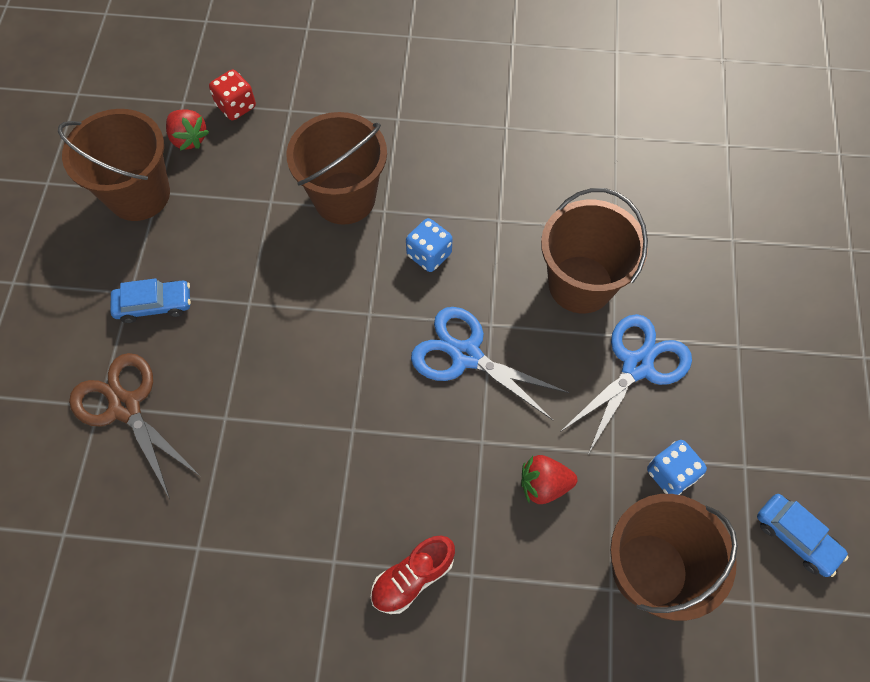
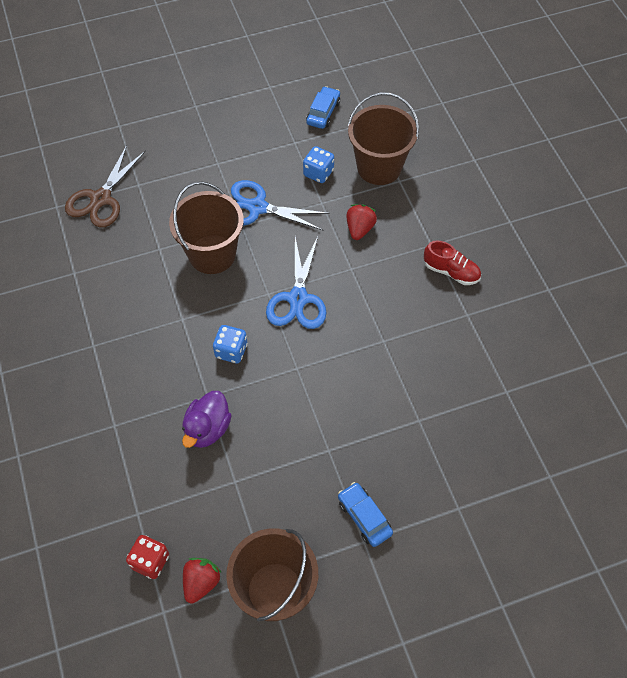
camera: 115 degrees left, 5 degrees down
(125, 407) = (449, 489): brown scissors -> brown scissors (101, 199)
(344, 198) = (207, 429): brown bucket -> purple duck
(544, 485) = (359, 229): red strawberry -> red strawberry turned 135 degrees counterclockwise

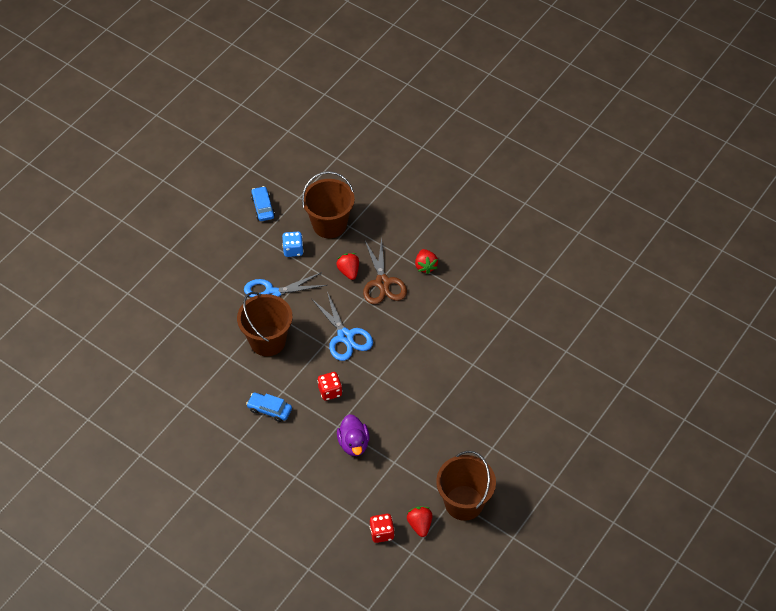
camera: 35 degrees left, 5 degrees down
(101, 199) = (161, 348): brown scissors -> brown scissors (383, 283)
(231, 351) = (330, 391): blue dice -> red dice
(364, 517) = (482, 434): blue car -> blue car (269, 409)
(451, 272) = (425, 266): red shoe -> red strawberry

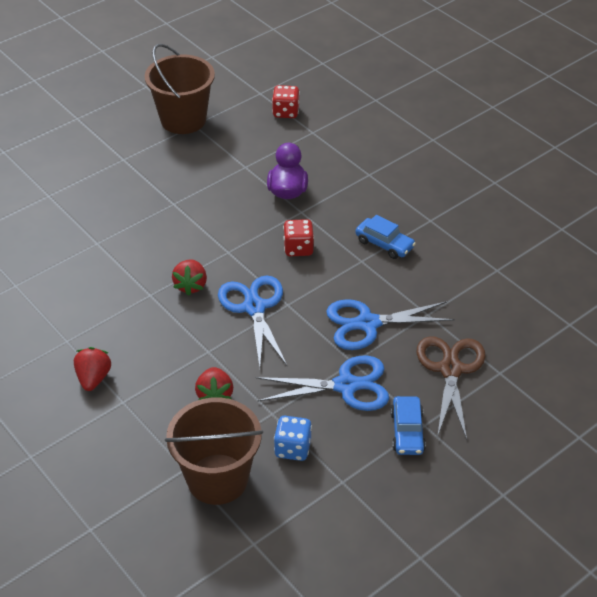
camera: 165 degrees left, 10 degrees down
(263, 207) = (324, 538): blue car -> blue car (407, 431)
(267, 341) = (368, 324): brown bucket -> blue scissors
(383, 283) = (169, 368): brown scissors -> brown scissors (450, 369)
(420, 525) = (241, 111): red strawberry -> red strawberry (191, 285)

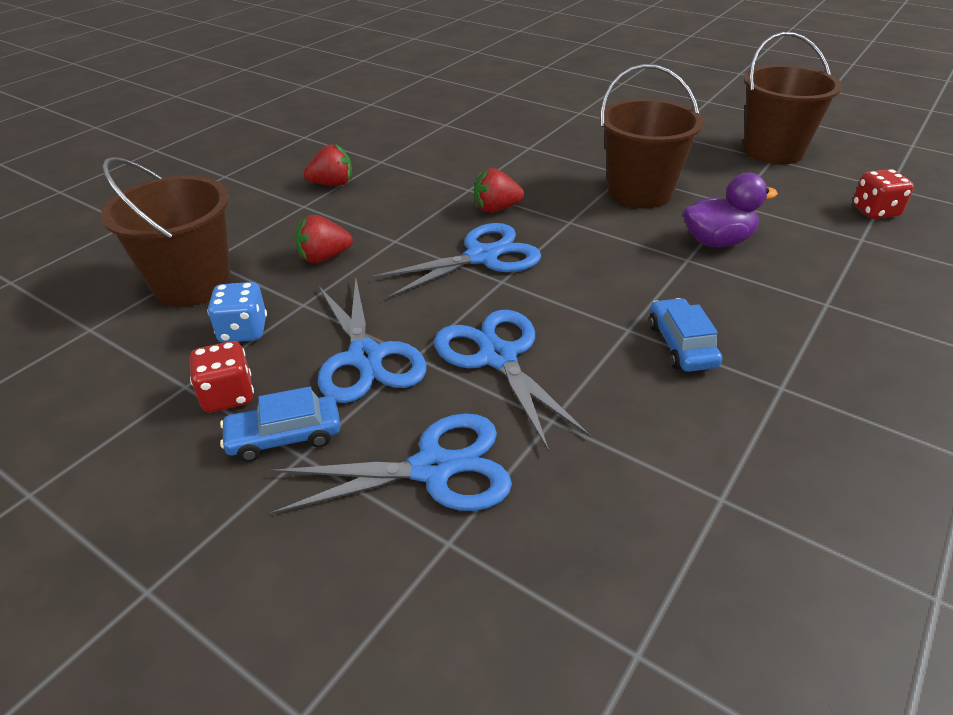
camera: 75 degrees right, 5 degrees down
(206, 204) = (640, 192): none -> brown bucket
(298, 248) = (612, 270): red dice -> red dice (228, 395)
(384, 244) = (681, 345): blue car -> blue car turned 150 degrees clockwise
(450, 369) = (433, 468): brown scissors -> blue scissors

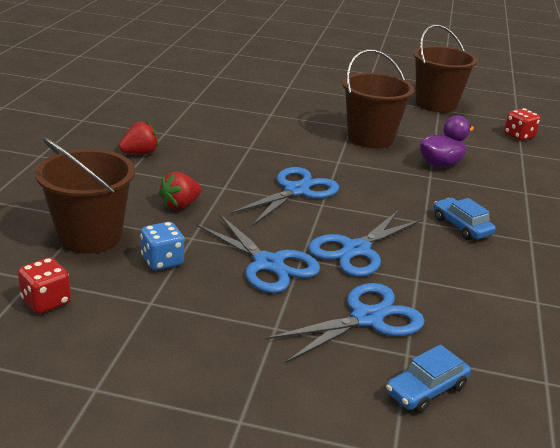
camera: 25 degrees left, 10 degrees down
(228, 395) = (190, 303): red dice -> red dice (46, 302)
(284, 437) = (254, 319): blue car -> blue car (426, 389)
(496, 209) = (281, 158): red strawberry -> none
(498, 357) = (356, 250): blue scissors -> blue scissors turned 90 degrees counterclockwise

